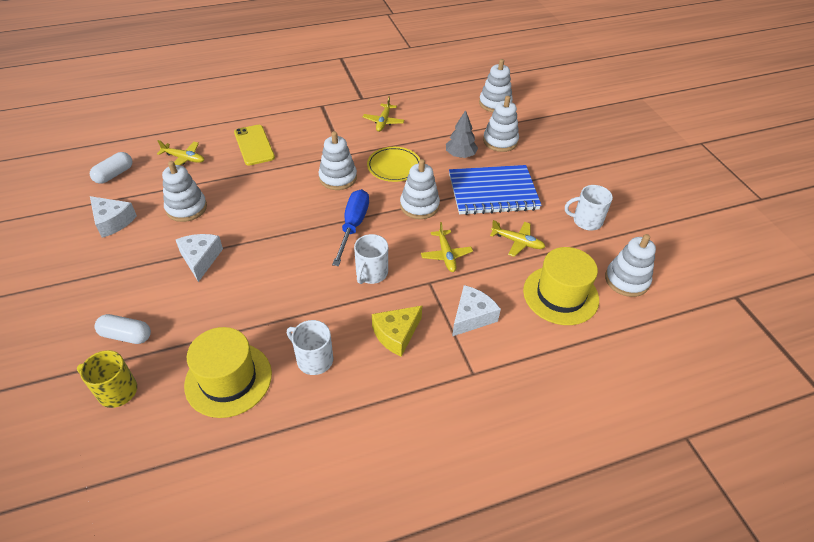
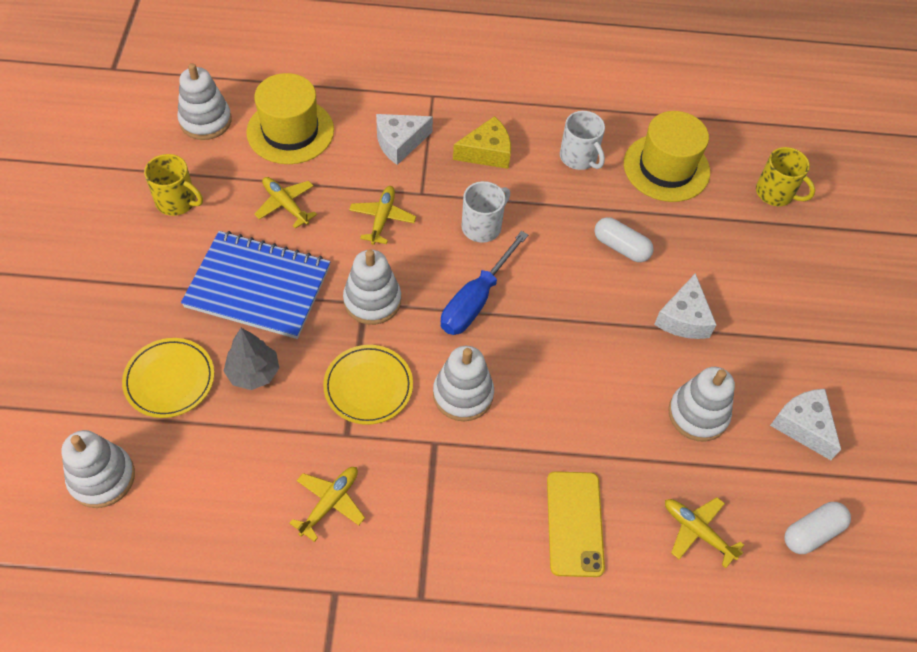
camera: 160 degrees left, 10 degrees up
(126, 335) = (770, 247): white capsule -> white capsule (621, 247)
(500, 141) = (169, 380): white stacking toy -> yellow plate
(586, 221) = (177, 202): white mug -> yellow mug

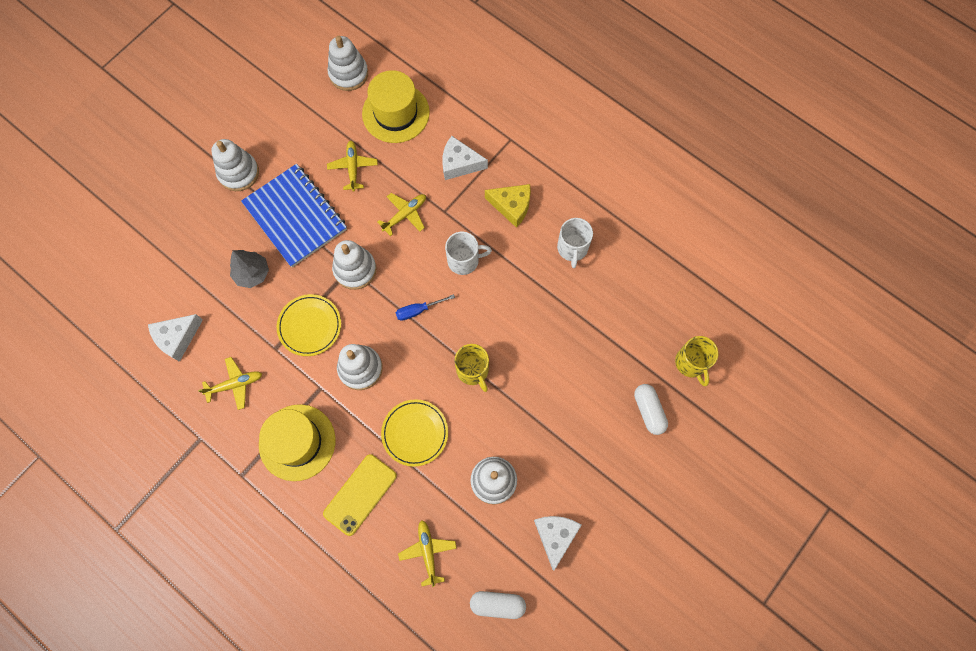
camera: 40 degrees right, 15 degrees up
(102, 478) = (130, 286): white stacking toy -> white stacking toy (238, 173)
(169, 380) = (204, 247): yellow plate -> yellow plate (415, 433)
(177, 202) = (290, 125): yellow mug -> yellow mug (473, 370)
(476, 300) = (418, 310): blue screwdriver -> blue screwdriver, size x0.56
(621, 247) = (544, 333): white capsule -> white capsule (648, 411)
(666, 168) = (628, 294): yellow hat -> yellow hat (297, 442)
(683, 318) = (542, 411): white cheese -> white cheese (177, 338)

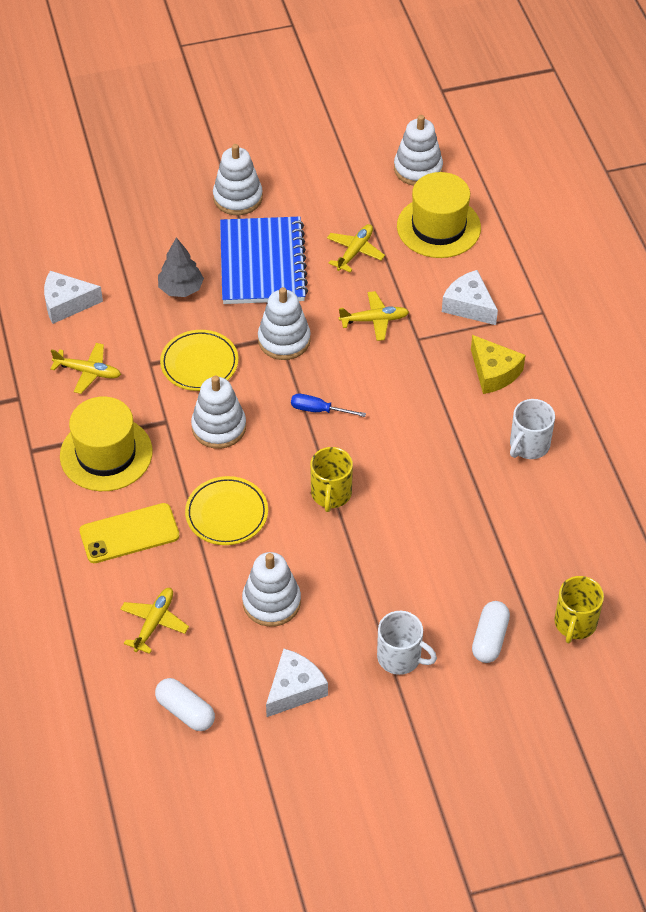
camera: 35 degrees right, 20 degrees down
(464, 260) = (403, 393): white mug -> white mug (400, 657)

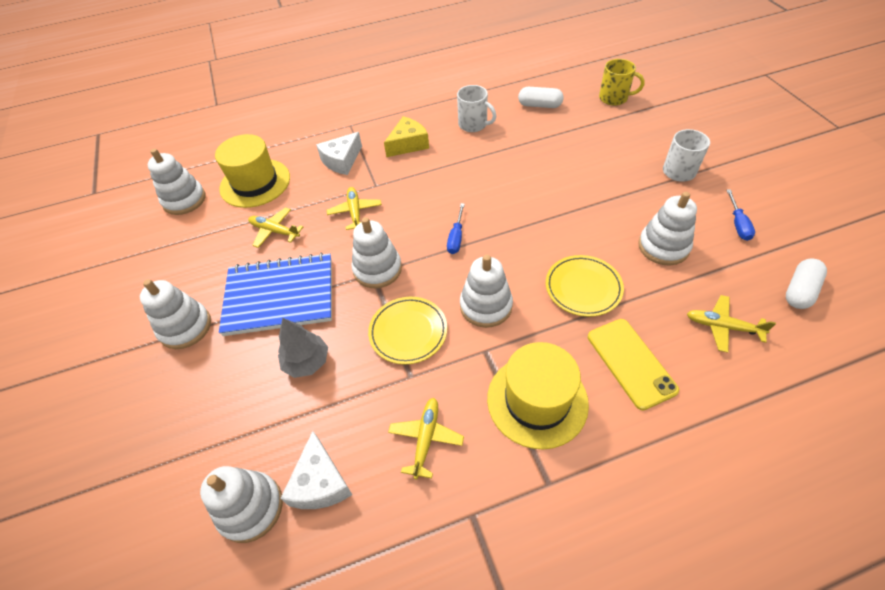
camera: 90 degrees left, 0 degrees up
(57, 263) = (250, 508): none -> white stacking toy
(294, 689) = (738, 224): white cheese -> blue screwdriver
(331, 494) = (543, 221): yellow mug -> none
(490, 639) = (643, 131): white capsule -> white capsule (539, 105)

